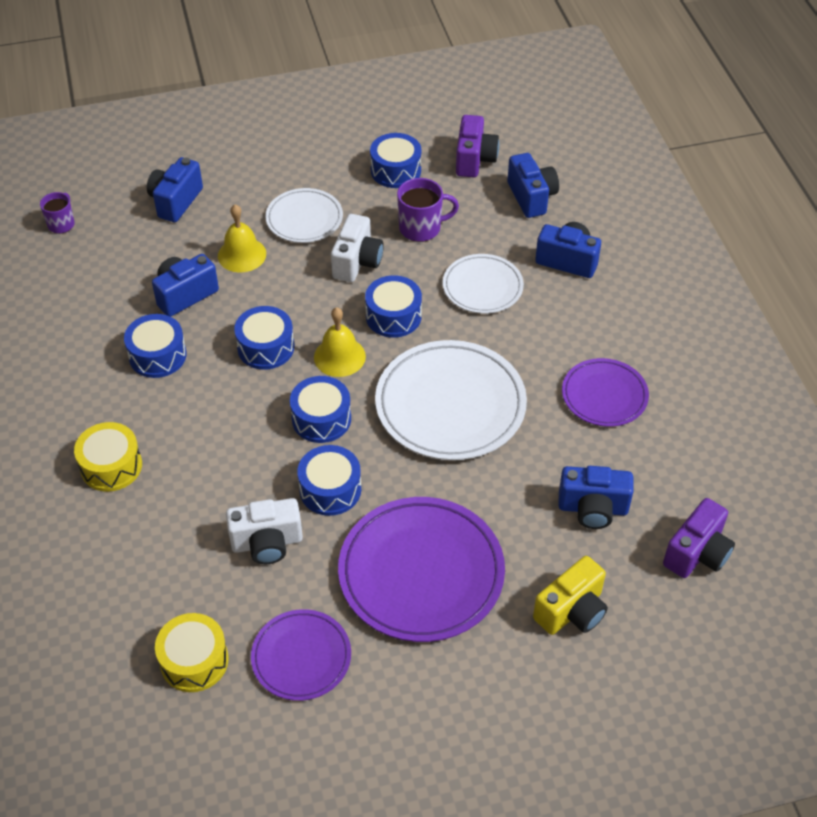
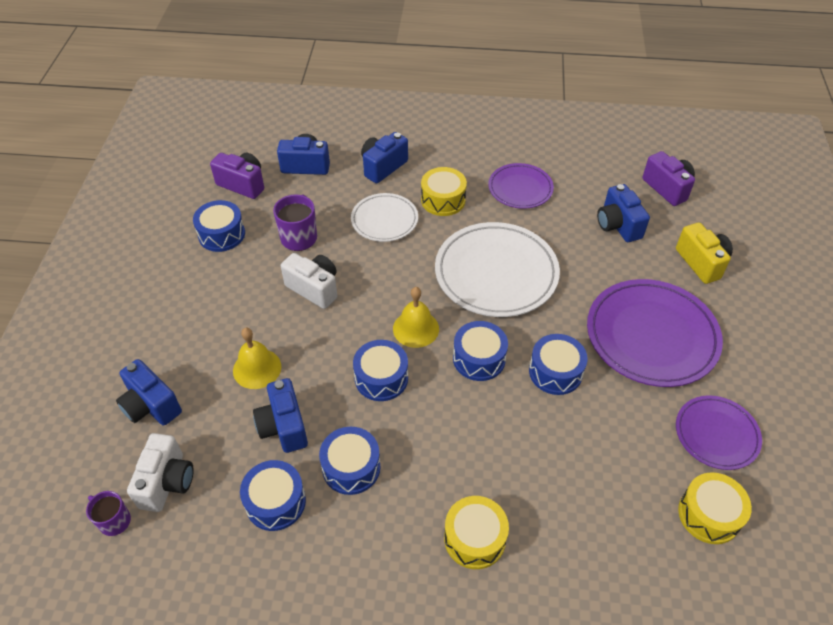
camera: 70 degrees left, 0 degrees up
(267, 543) = (598, 430): white camera -> white camera (167, 482)
(304, 219) = (240, 311): white plate -> none
(393, 316) = (388, 281): blue drum -> blue drum (275, 502)
(543, 328) = (443, 200): none -> yellow drum
(593, 508) = (618, 225): blue camera -> blue camera turned 135 degrees clockwise

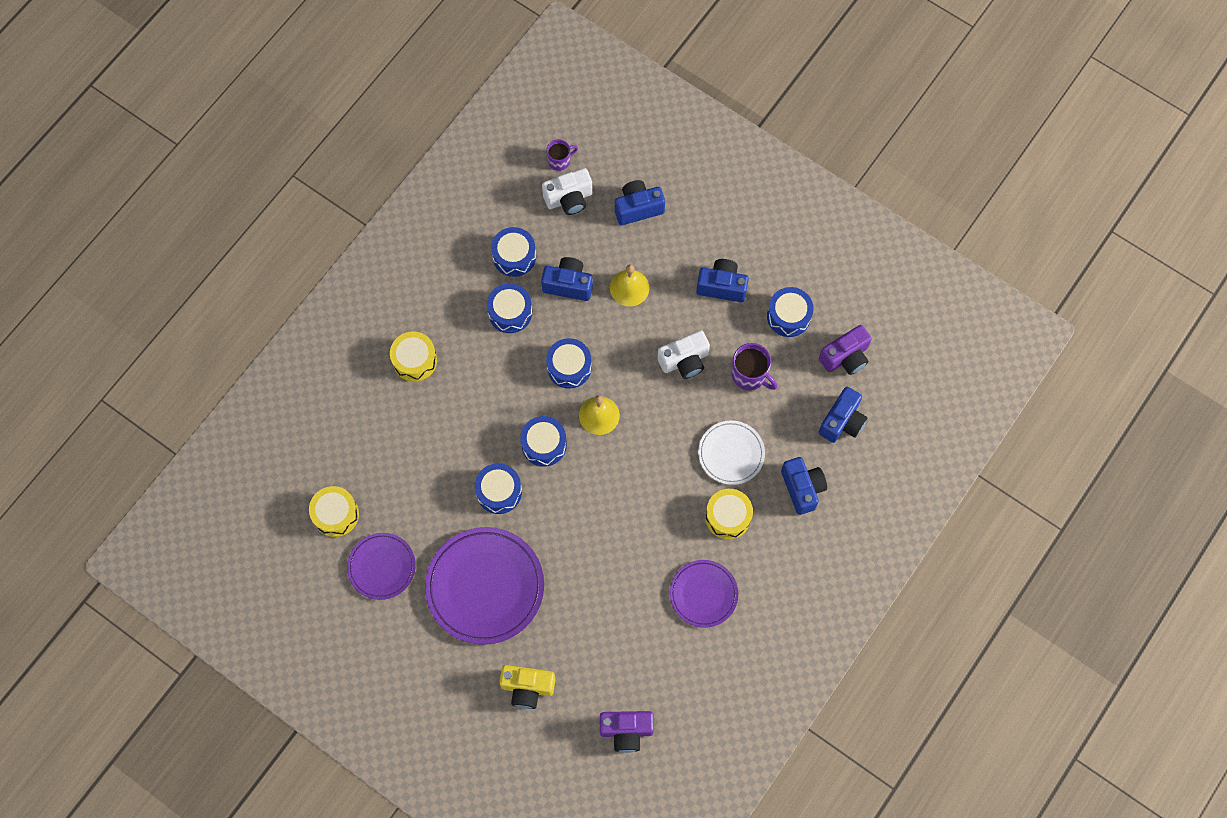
camera: 120 degrees right, 20 degrees up
(167, 482) = (569, 199): white camera -> white camera turned 60 degrees counterclockwise
(496, 273) = (617, 509): white plate -> none
(618, 225) = (609, 649): blue camera -> blue camera (722, 286)

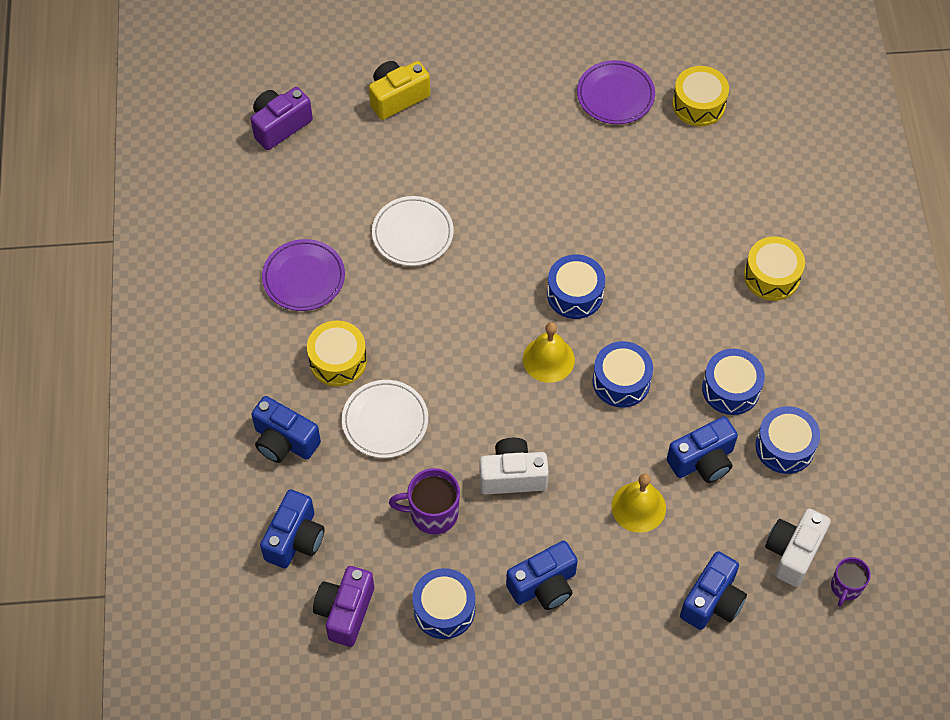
camera: 140 degrees right, 10 degrees down
(485, 587) = (510, 143): purple plate -> none
(499, 492) = (575, 225): blue drum -> none
(607, 570) = (412, 233): none -> white plate
(684, 361) = (512, 476): white camera -> white camera turned 60 degrees clockwise
(842, 422) = (295, 539): blue camera -> blue camera turned 150 degrees counterclockwise

